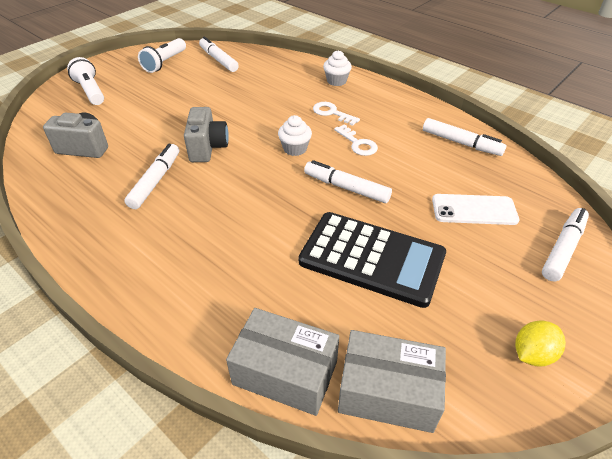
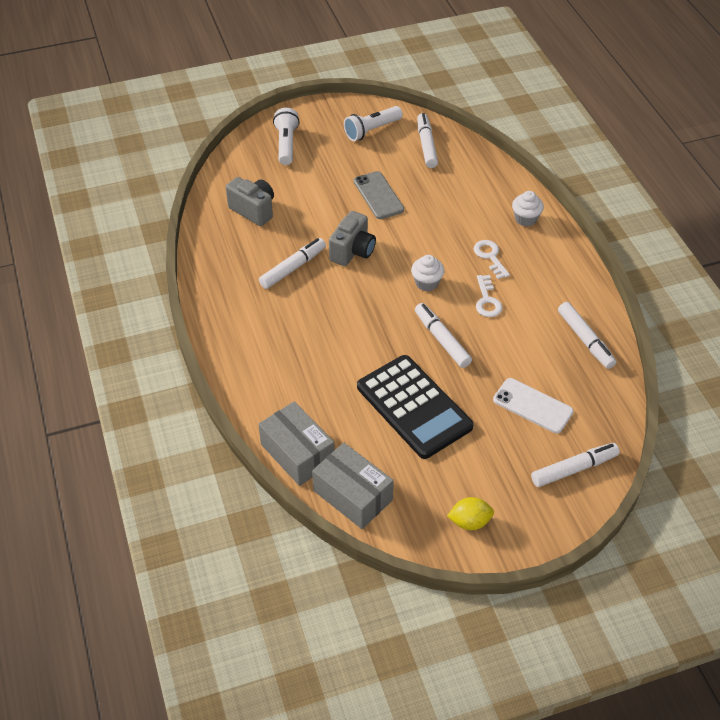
camera: 30 degrees right, 5 degrees up
(202, 101) = (378, 195): none -> grey phone

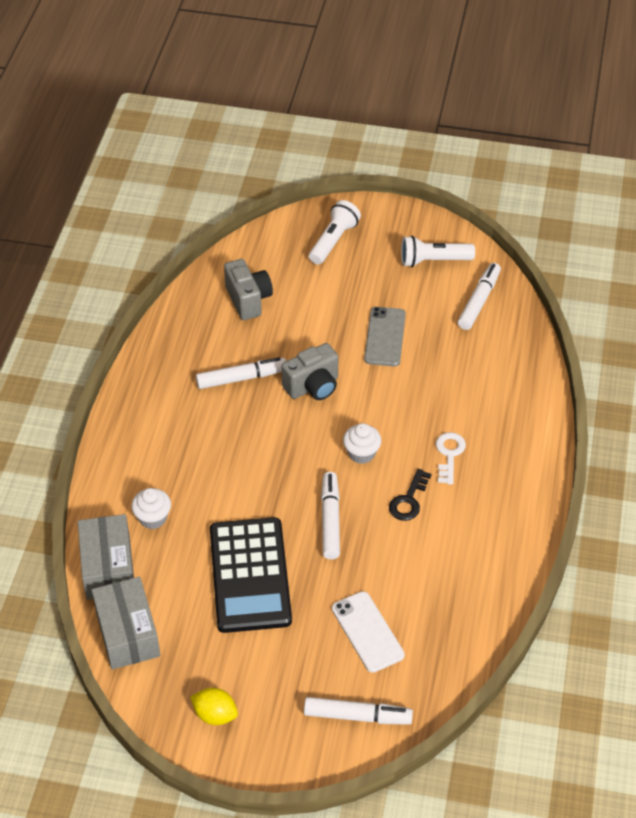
camera: 30 degrees right, 0 degrees up
(487, 300) = (409, 500): white key -> black key
(525, 219) = (521, 429): white cupcake -> white cupcake (153, 518)
(585, 340) = (478, 590): white marker -> none

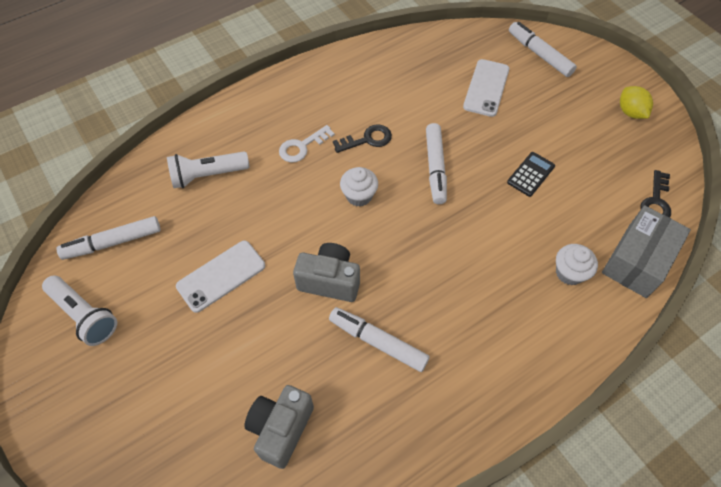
camera: 135 degrees left, 10 degrees up
(127, 633) = (656, 201): grey box -> black key
(250, 575) = (530, 174): black calculator -> black calculator, size x0.42
(330, 520) = (435, 168): white marker -> white marker turned 45 degrees counterclockwise
(333, 241) = (124, 427): white flashlight -> white flashlight (207, 175)
(385, 337) = (221, 276): grey phone -> white phone

